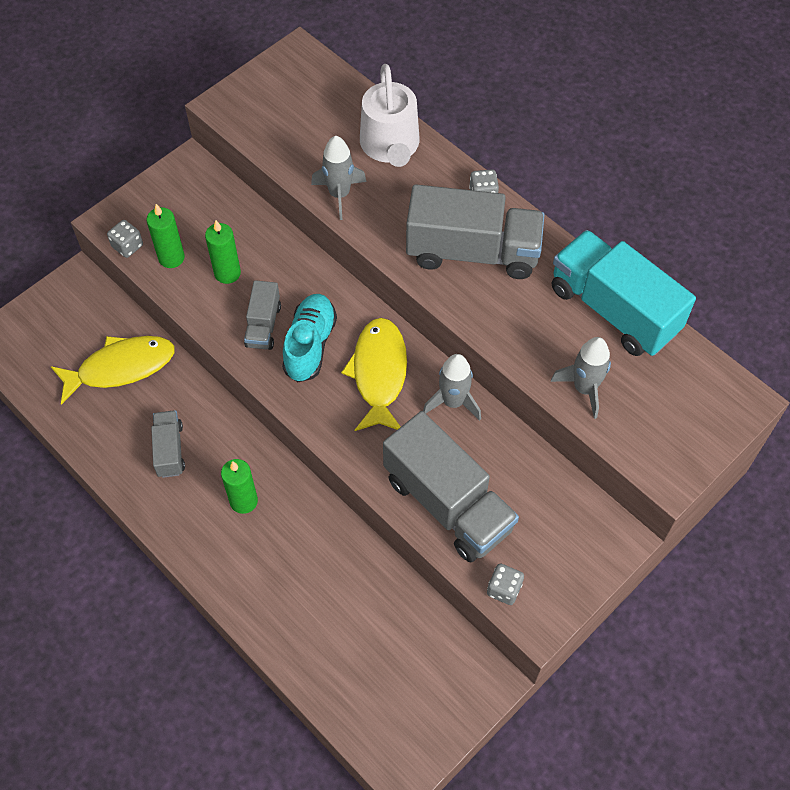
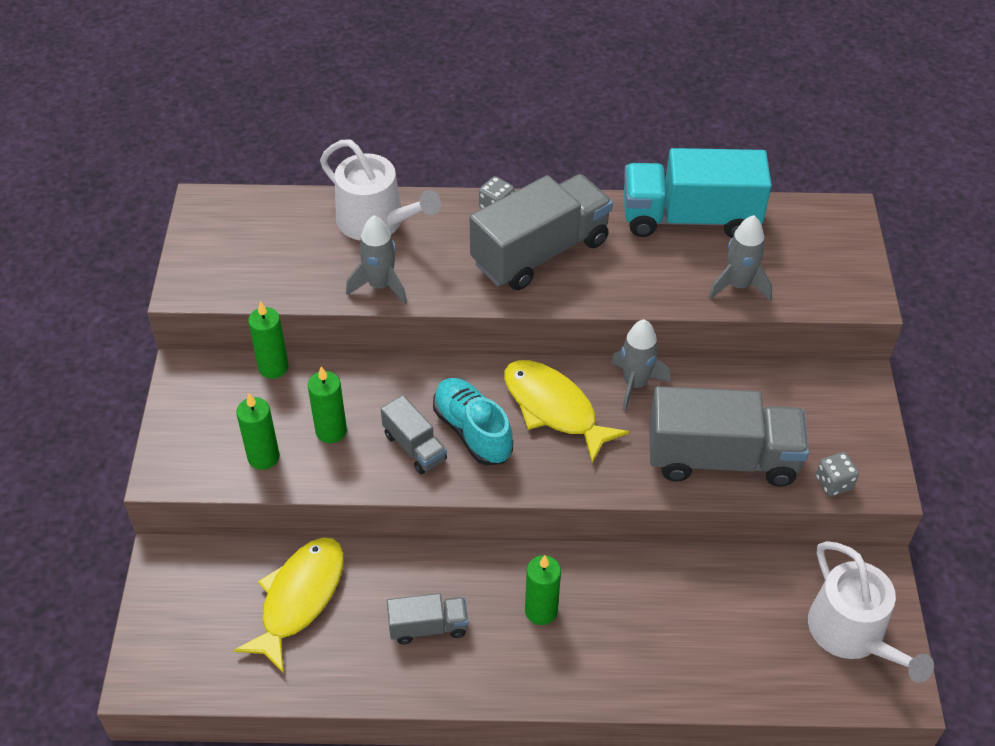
camera: 45 degrees left, 10 degrees down
(127, 246) = (209, 479): grey dice -> none
(169, 450) = (428, 627): grey truck -> grey truck turned 135 degrees clockwise
(241, 202) = (273, 367): none -> green candle
(418, 702) = (852, 634): none -> white watering can

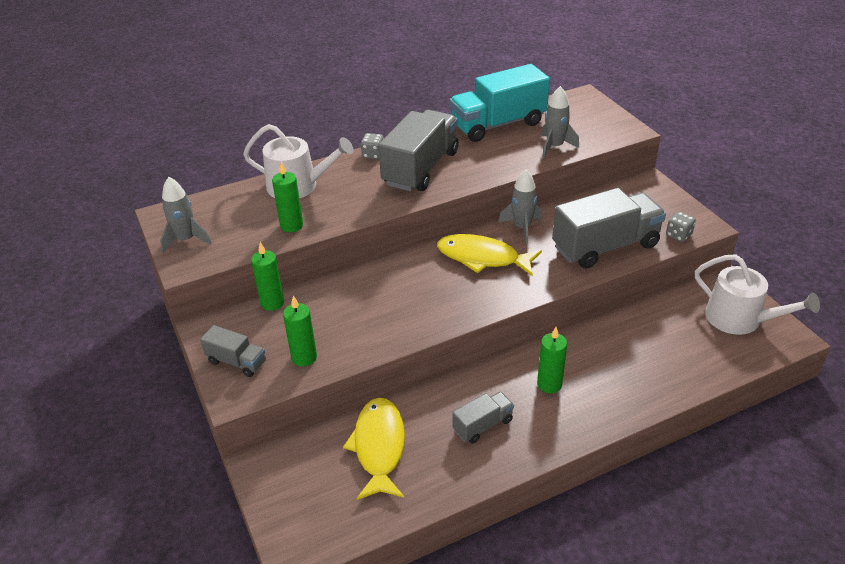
camera: 25 degrees left, 10 degrees down
(331, 431) = (342, 324): green candle -> green candle (291, 225)
(380, 286) = (328, 218): grey rocket -> grey rocket (186, 240)
(414, 447) = (408, 311): grey truck -> grey truck (237, 362)
(472, 431) = (440, 289): turquoise shoe -> none

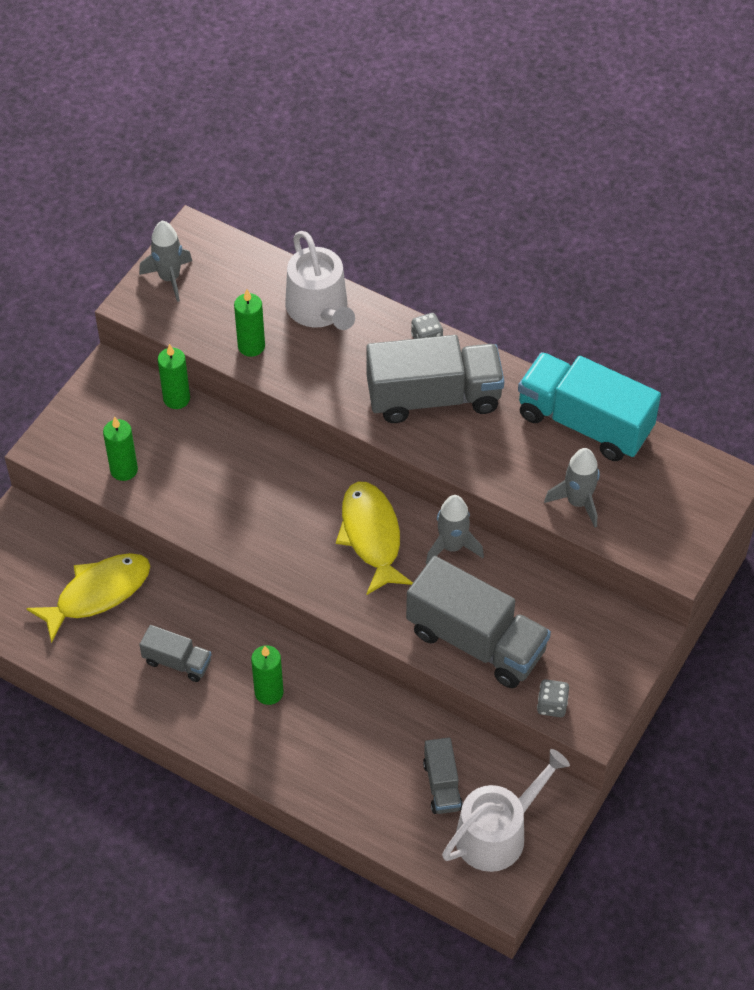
camera: 55 degrees right, 15 degrees up
(237, 362) = (84, 423): grey truck -> grey truck (442, 785)
(740, 319) = (498, 833): white watering can -> white watering can turned 135 degrees counterclockwise

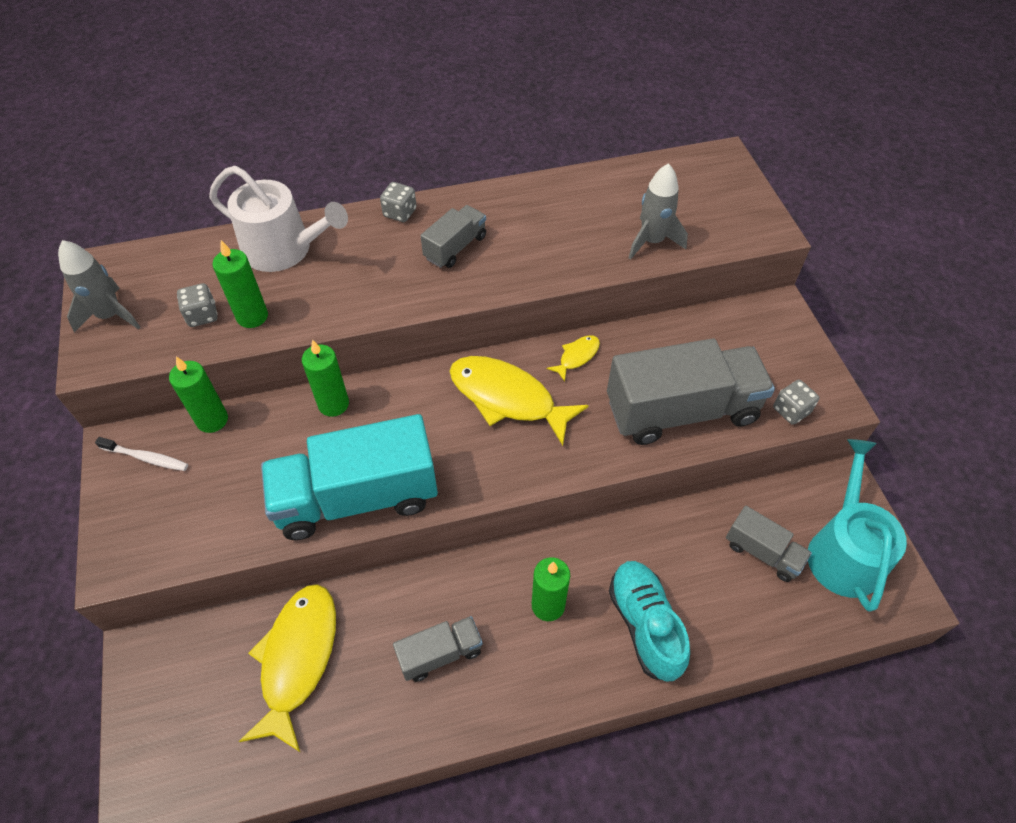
camera: 45 degrees left, 0 degrees up
(117, 393) = (146, 458): none -> white toothbrush
(124, 470) = (223, 520): green candle -> green candle (333, 404)
(222, 321) = (202, 315): none -> grey dice
(313, 755) = (645, 625): none -> turquoise shoe
(433, 397) = (455, 247): grey truck -> grey truck, size x0.50
(452, 546) = (577, 356): grey rocket -> yellow fish
(498, 833) = (843, 550): white watering can -> turquoise watering can
(584, 423) = (586, 188): turquoise truck -> turquoise truck (357, 497)

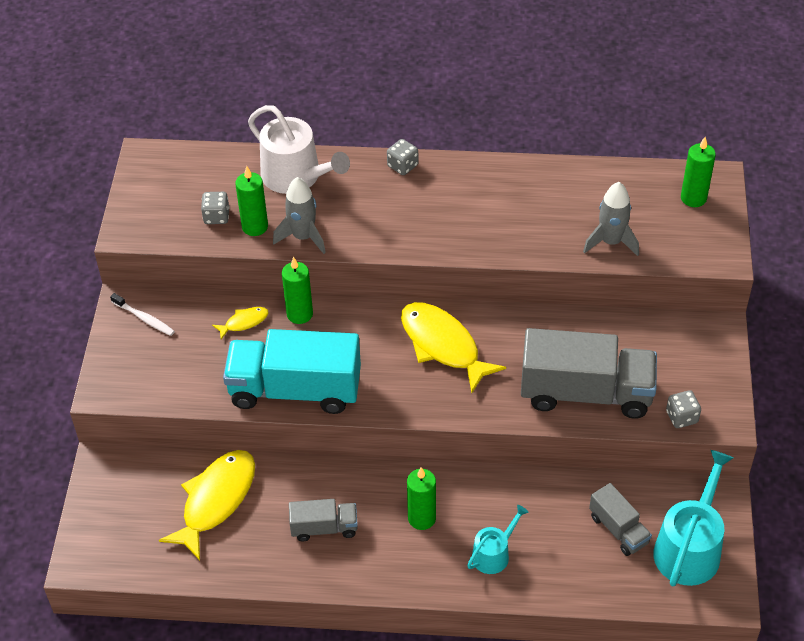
camera: 20 degrees right, 5 degrees down
(110, 315) = (147, 199): grey rocket -> grey rocket (303, 237)
(212, 420) = (201, 302): green candle -> green candle (693, 198)
(455, 247) = (438, 207): grey truck -> none
(577, 356) = (516, 326): yellow fish -> yellow fish (244, 322)
(645, 625) = (494, 554): turquoise shoe -> turquoise watering can

